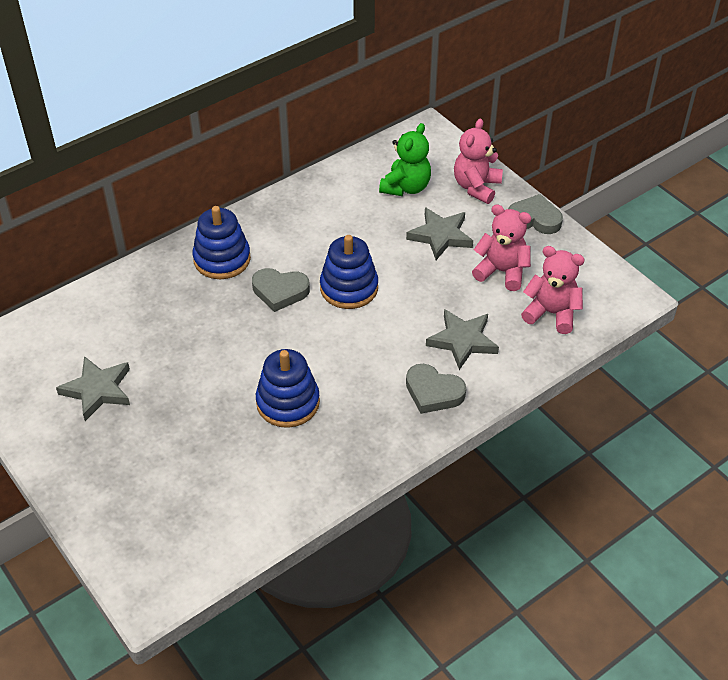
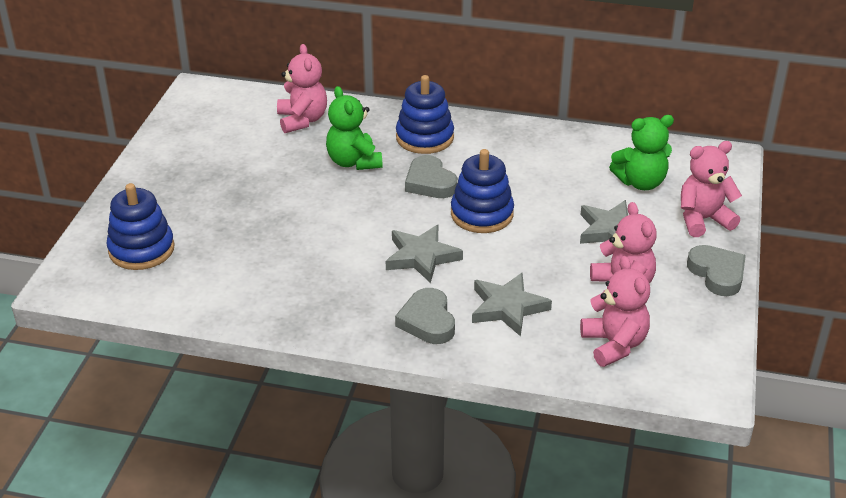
camera: 50 degrees right, 10 degrees down
(97, 390) = (225, 156): grey star -> grey star (421, 257)
(109, 314) = (302, 120): none -> pink teddy bear
(203, 317) = (354, 162): none -> green teddy bear
(288, 402) = (320, 249): blue stacking toy -> blue stacking toy (141, 249)

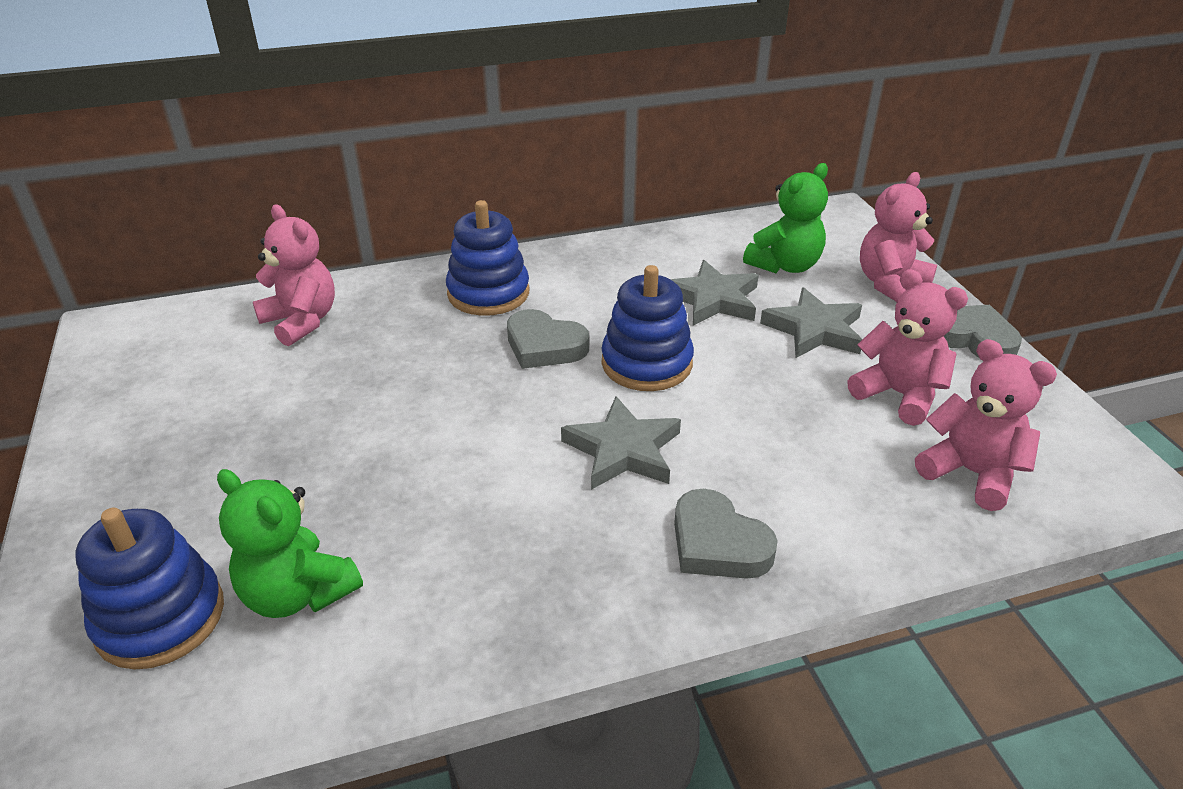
camera: 30 degrees left, 0 degrees up
(354, 162) = (419, 353): green teddy bear -> green teddy bear (298, 593)
(507, 307) = (799, 477): grey star -> grey star (713, 299)

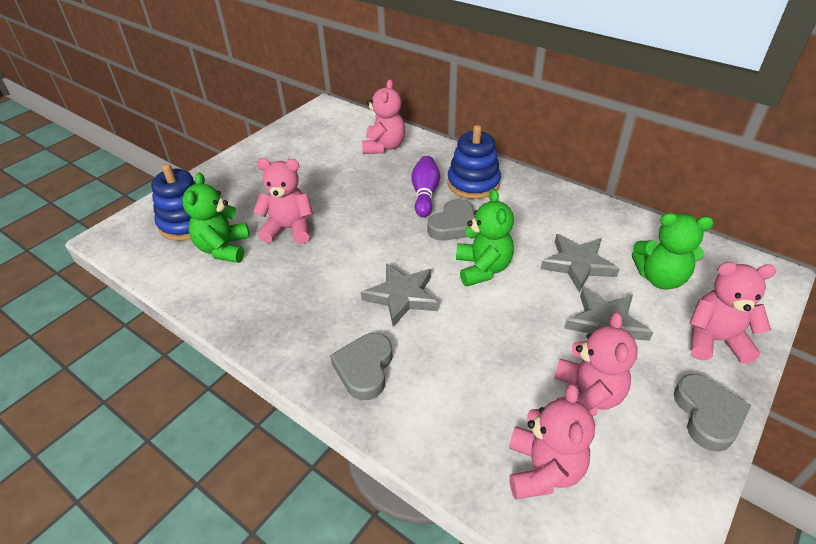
camera: 55 degrees right, 5 degrees up
(352, 495) = (289, 229): none -> pink teddy bear
(455, 338) = (425, 194): none -> purple bowling pin
(544, 346) = (453, 225): grey heart -> grey heart turned 135 degrees counterclockwise
(646, 363) = (482, 268): blue stacking toy -> green teddy bear

